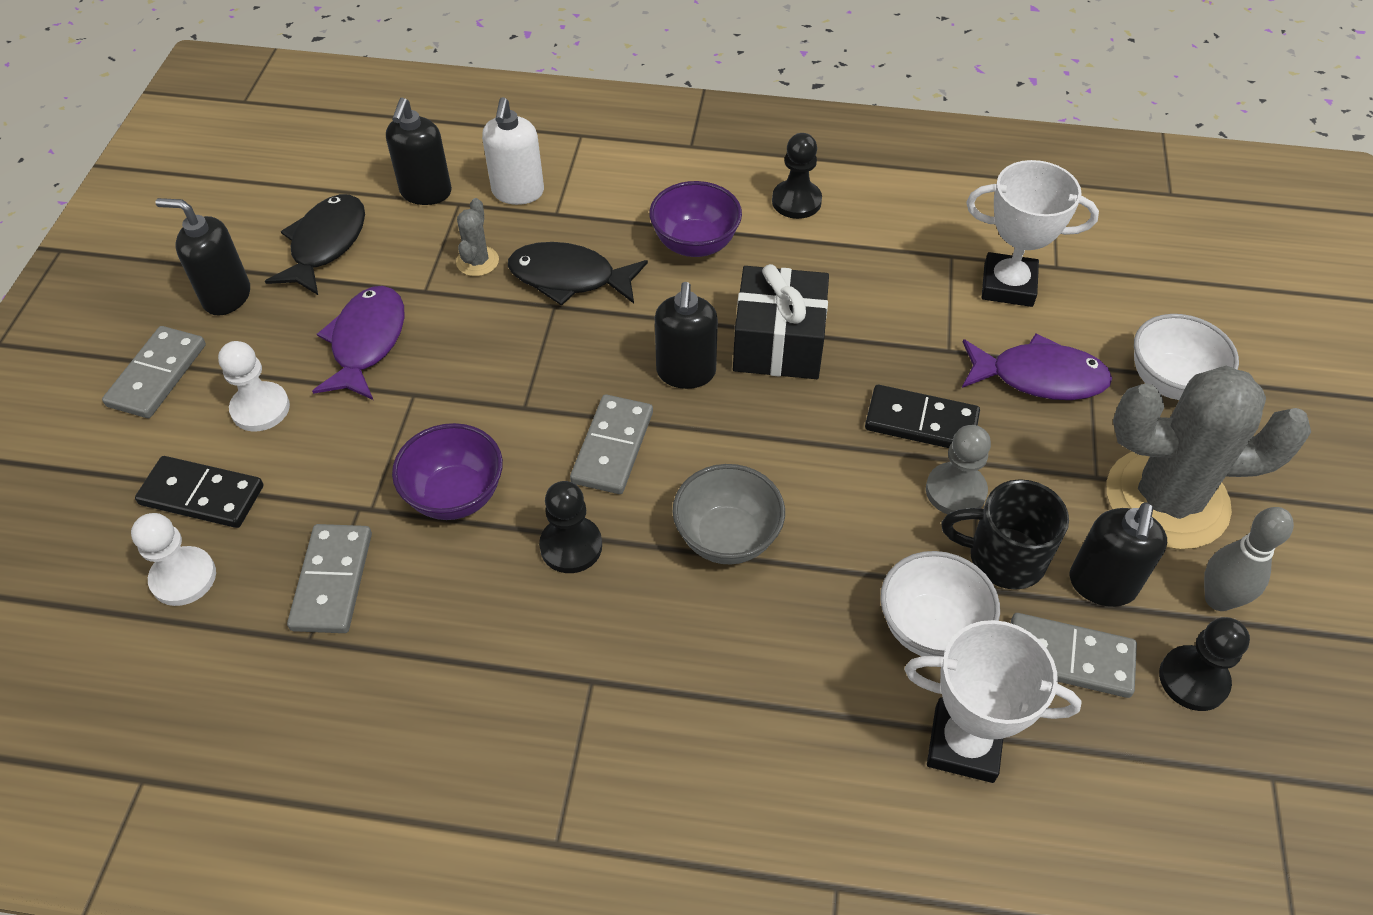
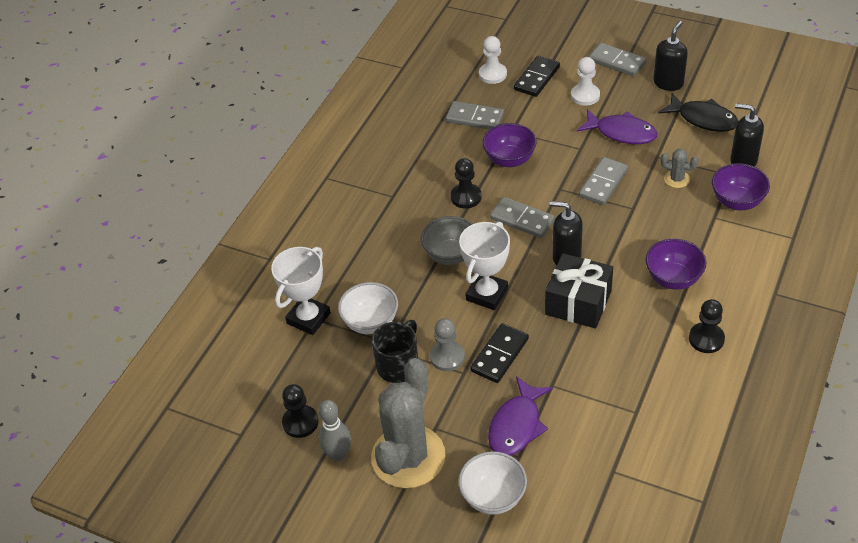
camera: 110 degrees right, 5 degrees down
(518, 192) = (737, 201): white soap dispenser -> purple bowl
(569, 278) = (654, 217): black fish -> none
(1008, 285) = (600, 435): white trophy -> white trophy (487, 294)
(1069, 657) = (333, 374): grey domino -> grey domino (603, 183)
(1102, 585) = (367, 403): black soap dispenser -> none

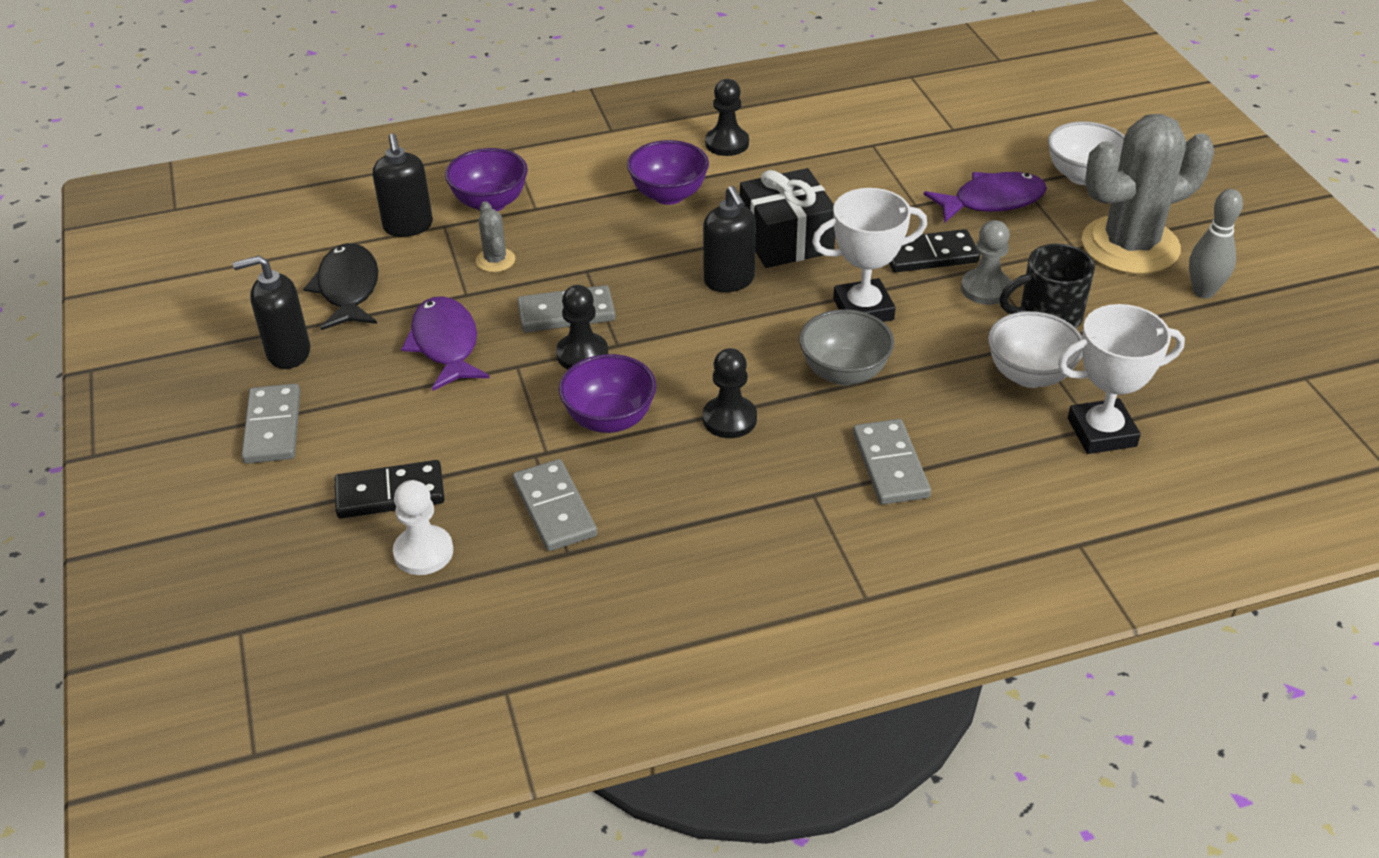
camera: 135 degrees left, 5 degrees down
(300, 422) = (1220, 342): black pawn -> black pawn (582, 354)
(522, 219) = (710, 346): grey domino -> grey domino (890, 465)
(585, 95) = (390, 419): white pawn -> none

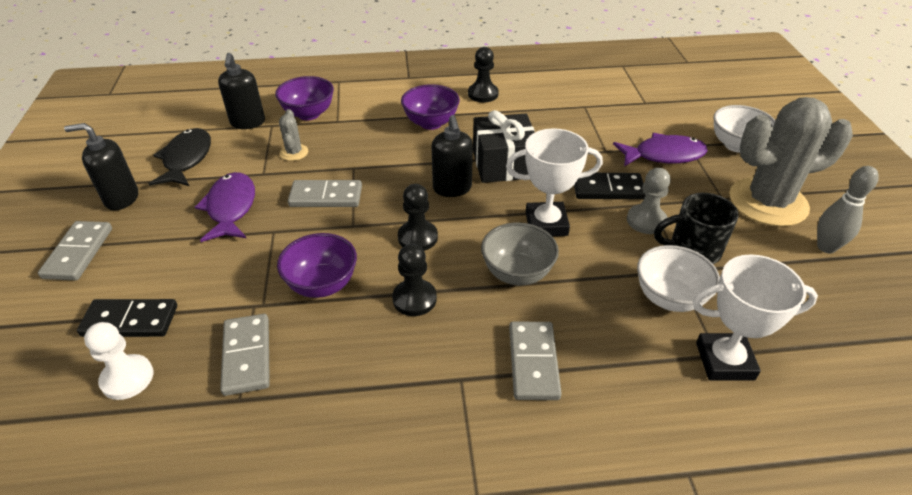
camera: 10 degrees right, 0 degrees up
(582, 354) = (324, 229): black pawn -> black pawn (417, 237)

